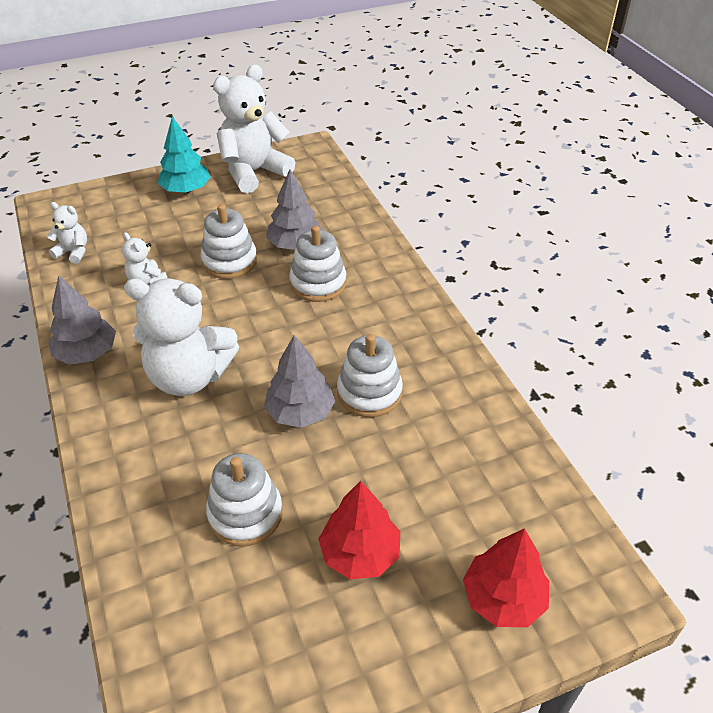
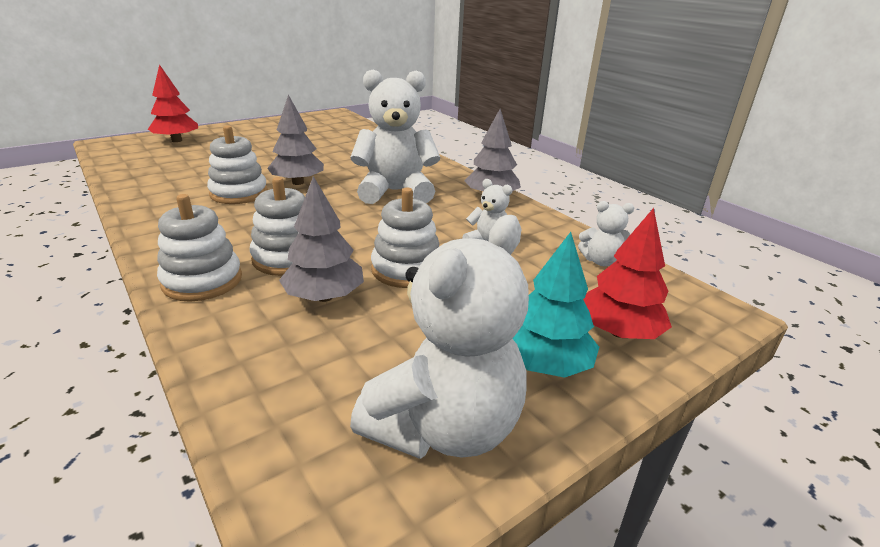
camera: 165 degrees right, 15 degrees down
(245, 514) = (327, 152): white stacking toy -> white stacking toy (202, 281)
(360, 553) = (256, 146): red tree -> red tree (618, 332)

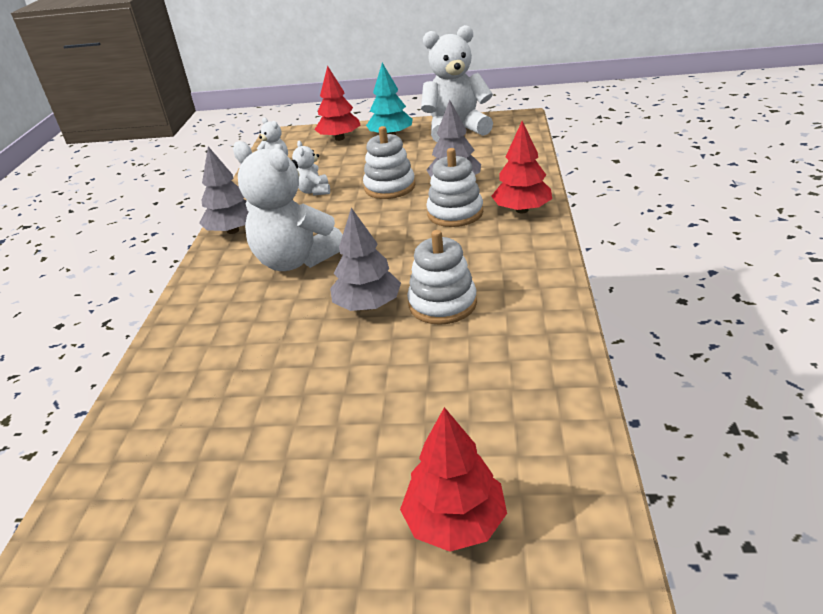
camera: 135 degrees left, 5 degrees up
(202, 281) = (522, 210): white stacking toy -> red tree

